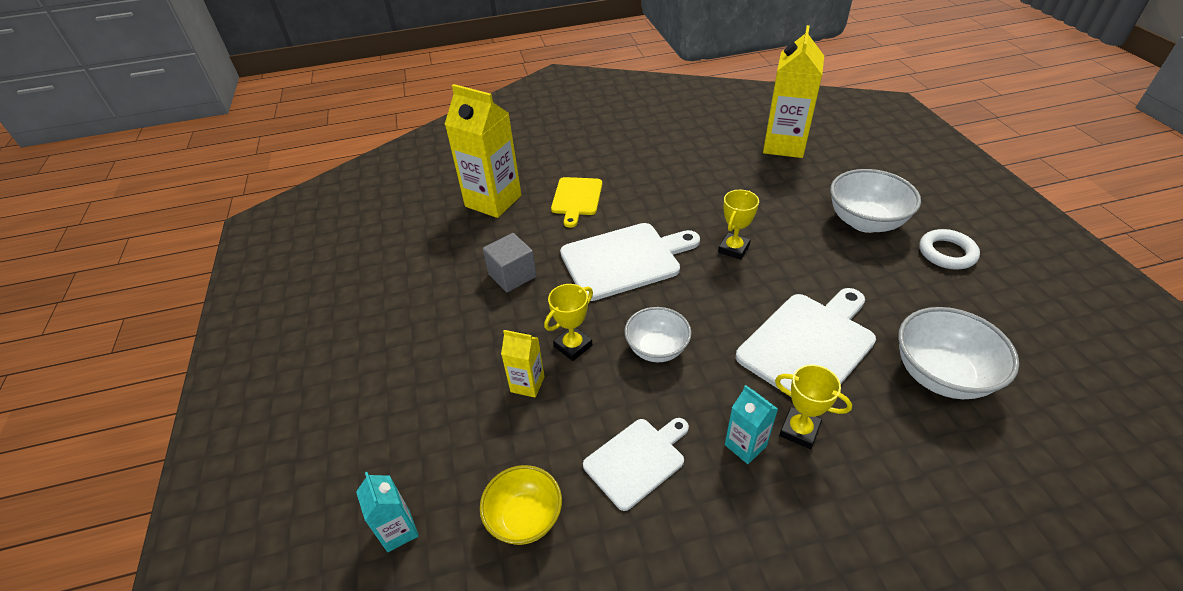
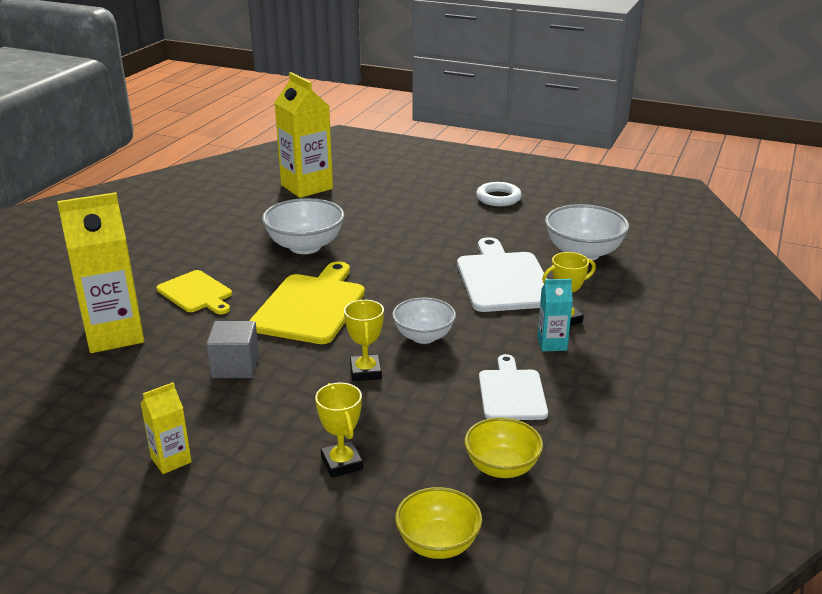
camera: 55 degrees left, 15 degrees down
(398, 530) = (438, 544): turquoise carton -> yellow bowl
(527, 384) = (373, 411): yellow carton -> yellow carton (171, 460)
(625, 259) = (310, 306): white cutting board -> yellow cutting board
(733, 249) = (376, 259): yellow trophy -> yellow trophy (342, 463)
(865, 222) = (431, 204): white bowl -> white bowl (305, 246)

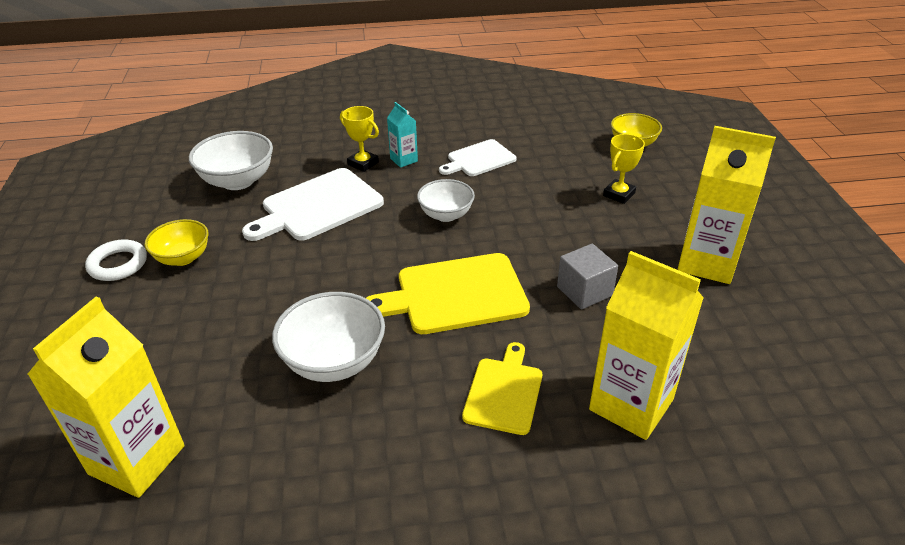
camera: 120 degrees left, 10 degrees up
(171, 460) = (707, 263): yellow carton -> yellow carton, size x2.05
(365, 372) = (519, 223): yellow trophy -> none
(501, 467) = (554, 143): yellow bowl -> yellow bowl (183, 258)

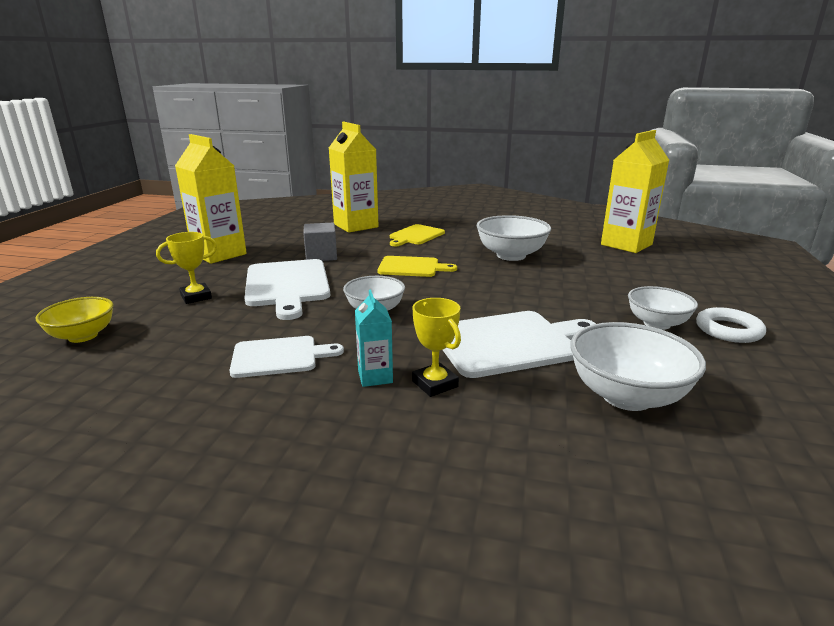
camera: 160 degrees left, 15 degrees down
(183, 258) = (656, 323): yellow bowl -> white bowl
(455, 295) = (412, 267): yellow cutting board -> yellow cutting board, size x0.62
(559, 228) = (287, 285): none -> white cutting board

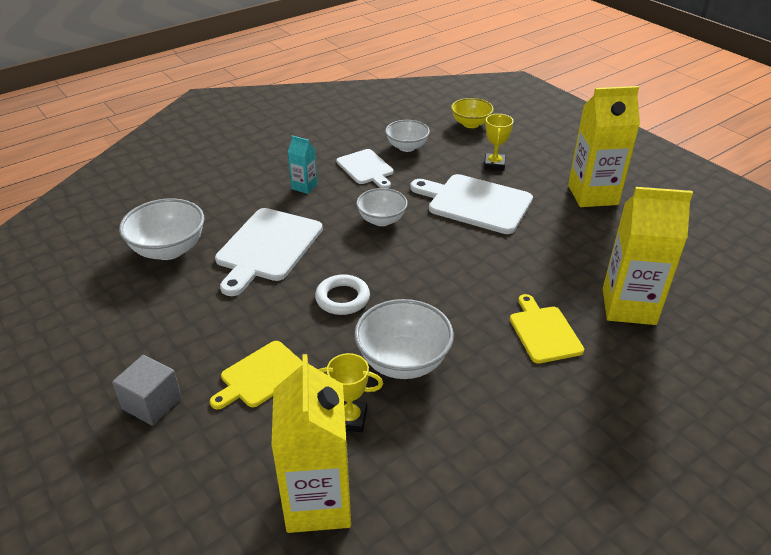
camera: 130 degrees right, 15 degrees up
(279, 356) = (366, 168): white cutting board -> white cutting board turned 60 degrees counterclockwise
(321, 256) = (533, 242): grey cube -> grey cube (152, 403)
(412, 267) = (446, 278): yellow cutting board -> yellow cutting board (261, 376)
(435, 384) = (271, 200): yellow trophy -> yellow trophy (350, 419)
(656, 323) = (185, 332): white bowl -> white bowl (407, 147)
(728, 330) = (125, 360): white ring -> white ring (342, 298)

